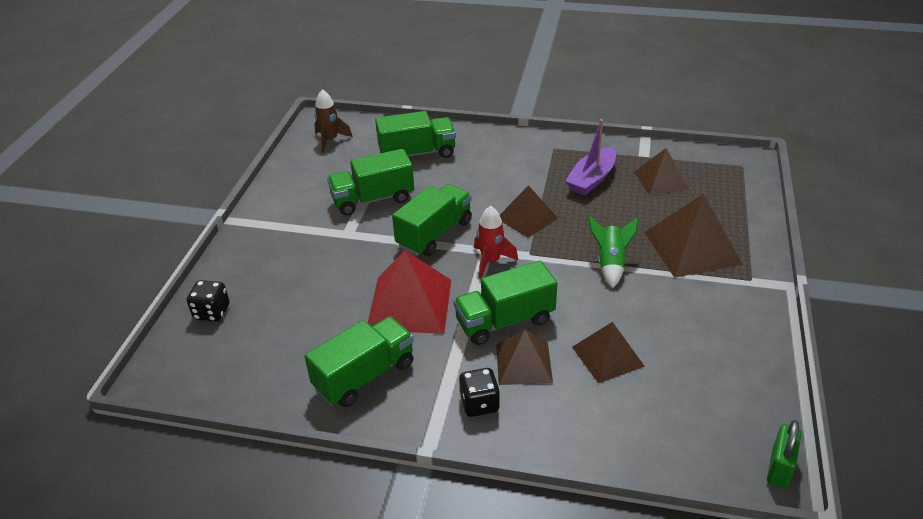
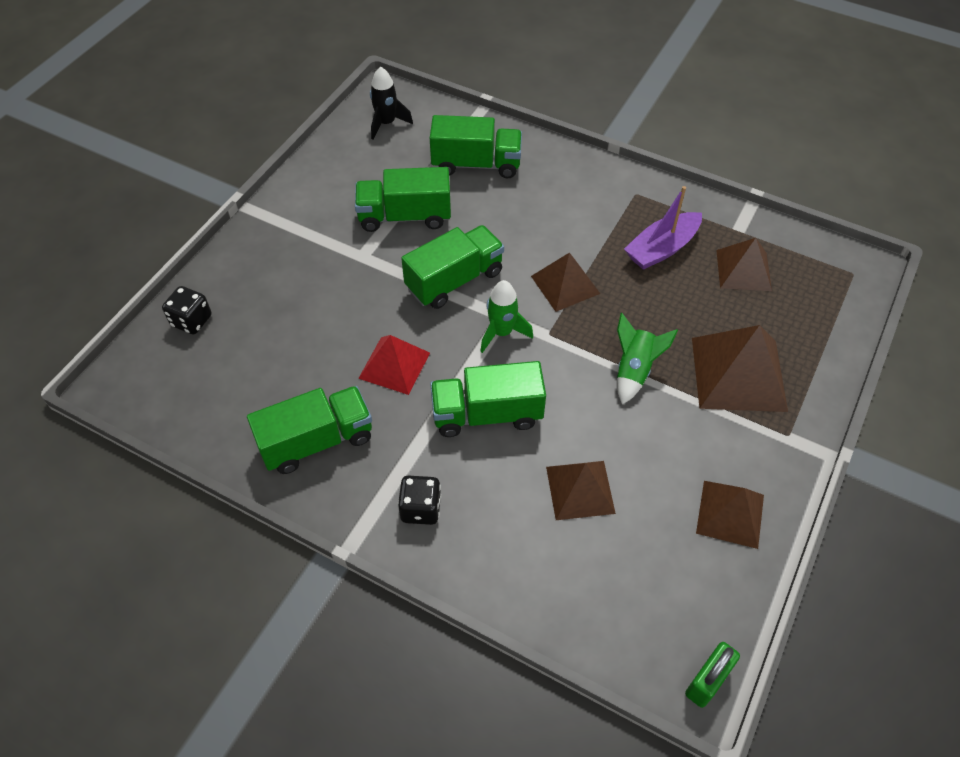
camera: 15 degrees right, 15 degrees up
(330, 140) = (386, 123): brown rocket -> black rocket
(409, 304) = (394, 365): red pyramid -> red pyramid, size x0.64
(491, 261) = (502, 332): red rocket -> green rocket
(524, 363) = (486, 473): brown pyramid -> brown pyramid (730, 513)

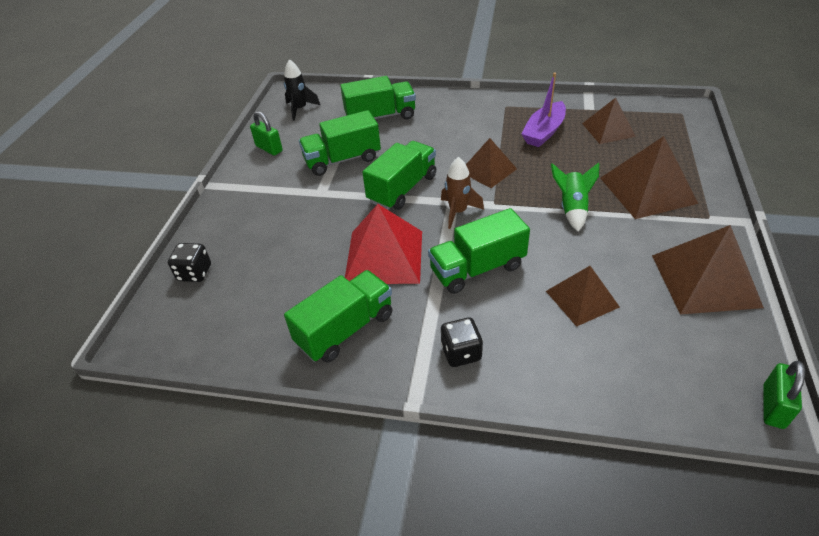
camera: 15 degrees left, 10 degrees down
(328, 174) = (269, 148): none -> green padlock
(394, 365) = (384, 256): red pyramid -> red pyramid, size x1.56
(502, 332) = (458, 212): green rocket -> brown rocket
(730, 513) = (705, 280): brown pyramid -> brown pyramid, size x1.56

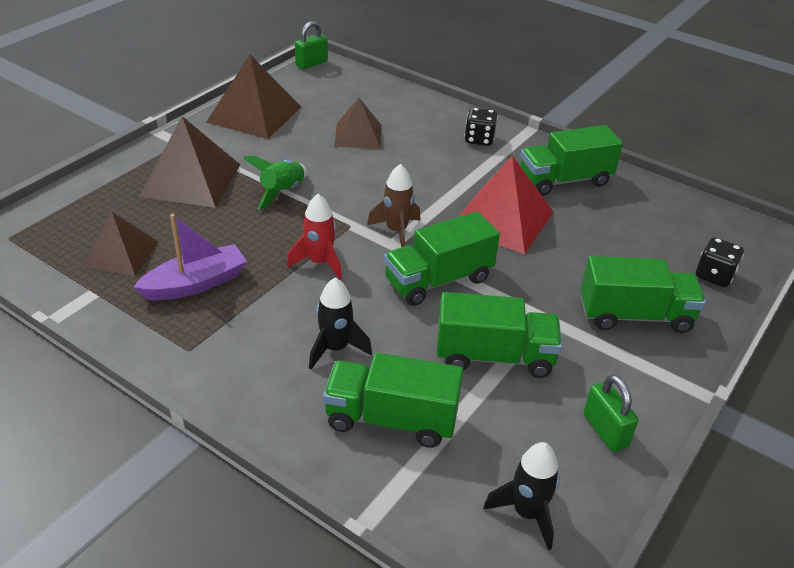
camera: 160 degrees left, 5 degrees down
(433, 132) = (335, 348): none -> black rocket
(477, 268) = (421, 180): green truck -> green truck (635, 316)
(488, 170) = (319, 262): brown pyramid -> red rocket

